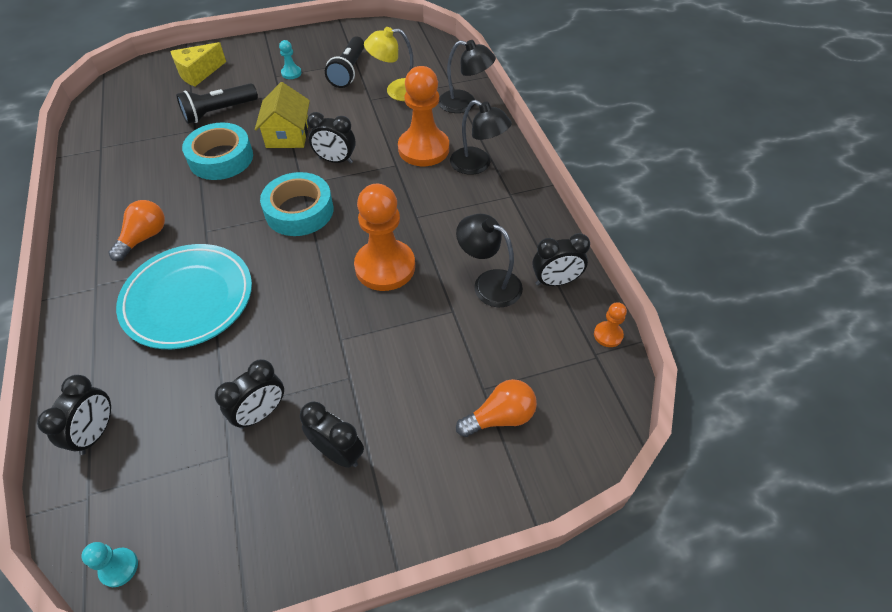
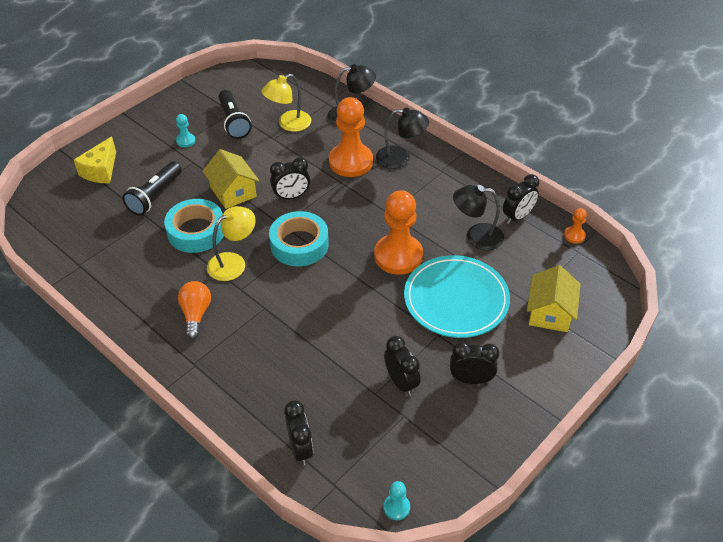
camera: 30 degrees left, 5 degrees down
(188, 299) = (277, 339): turquoise plate -> turquoise plate (456, 300)
(224, 202) = (233, 262): none -> yellow lamp
(261, 413) = (401, 382): black clock -> black clock turned 45 degrees counterclockwise
(500, 417) = (549, 312): orange light bulb -> yellow house

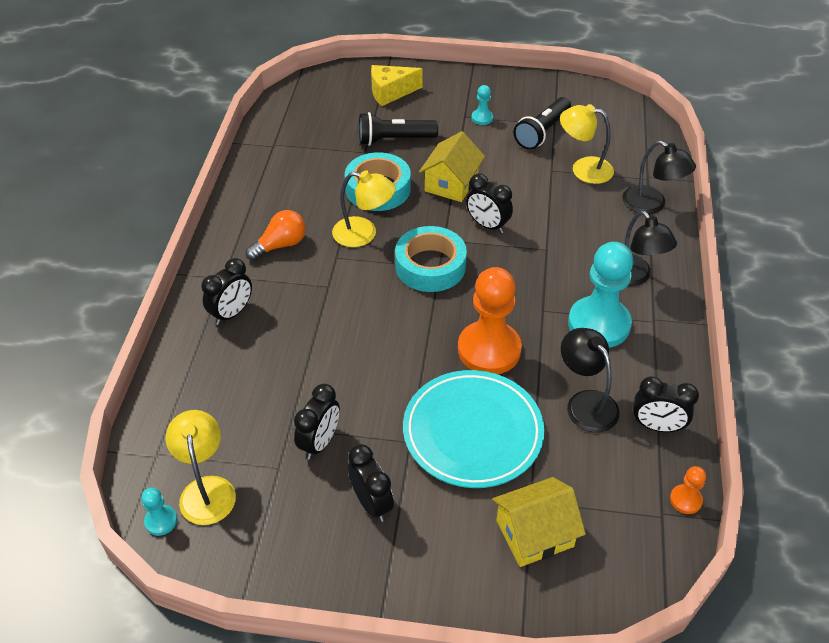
camera: 55 degrees right, 0 degrees up
(300, 449) = (181, 405): black clock -> black clock (232, 313)
(351, 162) = (583, 241): orange pawn -> none
(390, 467) = (206, 489): none -> yellow lamp
(423, 195) = (599, 324): none -> turquoise pawn

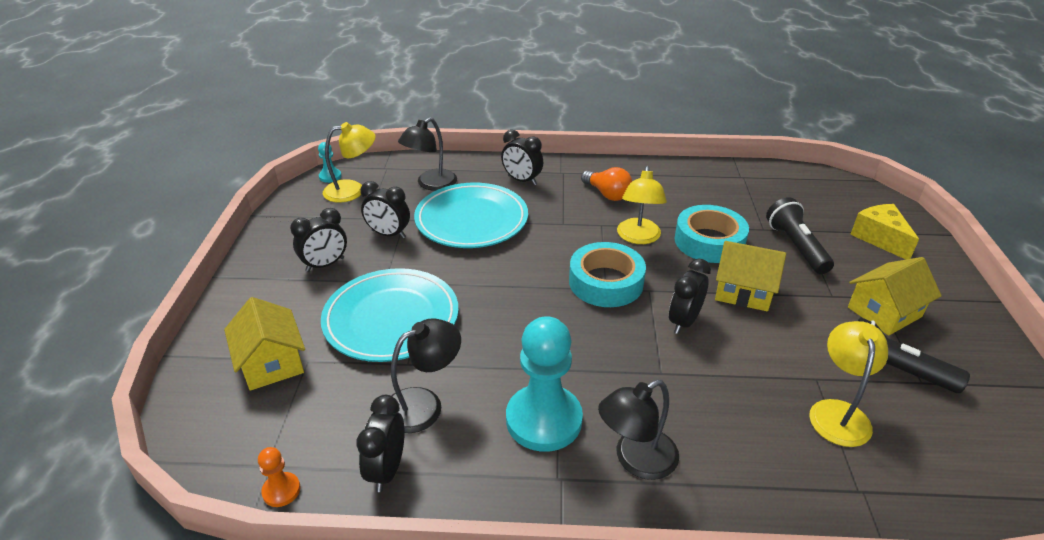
camera: 85 degrees right, 10 degrees down
(306, 363) = (471, 220): none -> turquoise plate
(482, 118) = (884, 312): turquoise pawn -> yellow house
(489, 350) = (495, 327): orange pawn -> none
(651, 204) = (797, 492): black lamp -> black lamp (431, 184)

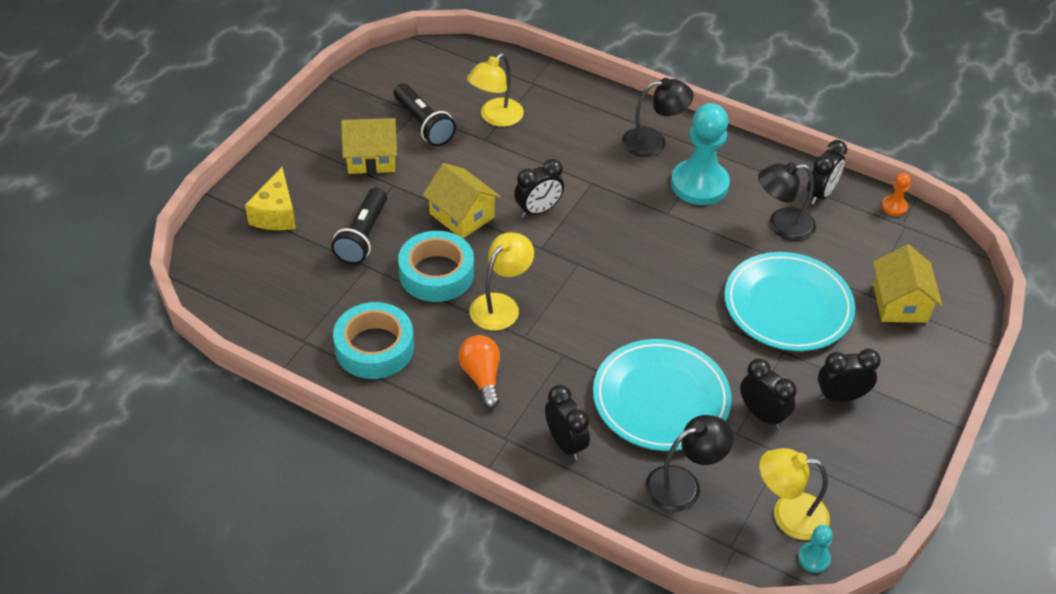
camera: 155 degrees left, 10 degrees up
(606, 282) = (573, 269): turquoise tape -> turquoise tape (374, 347)

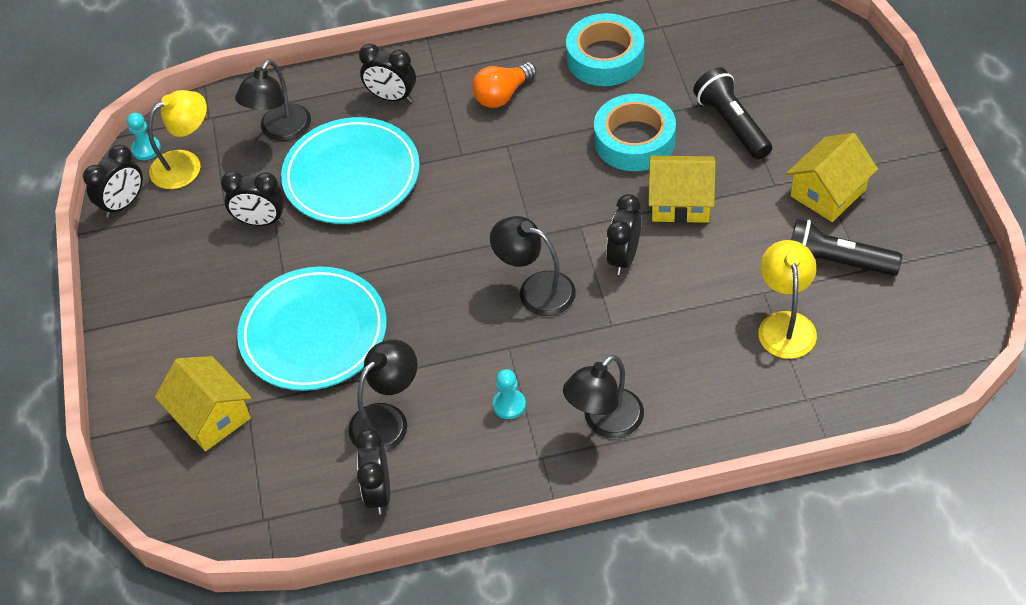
camera: 145 degrees right, 5 degrees up
(276, 214) = (823, 89): yellow cheese -> none
(482, 377) = (502, 95): orange light bulb -> orange light bulb turned 105 degrees clockwise
(501, 305) = (553, 154): yellow lamp -> none
(614, 231) = (536, 289): none -> black lamp
(699, 184) = (509, 405): turquoise pawn -> turquoise pawn, size x0.44
(840, 396) = (206, 282): black clock -> black clock (123, 204)
(894, 207) = (289, 537): orange pawn -> none

